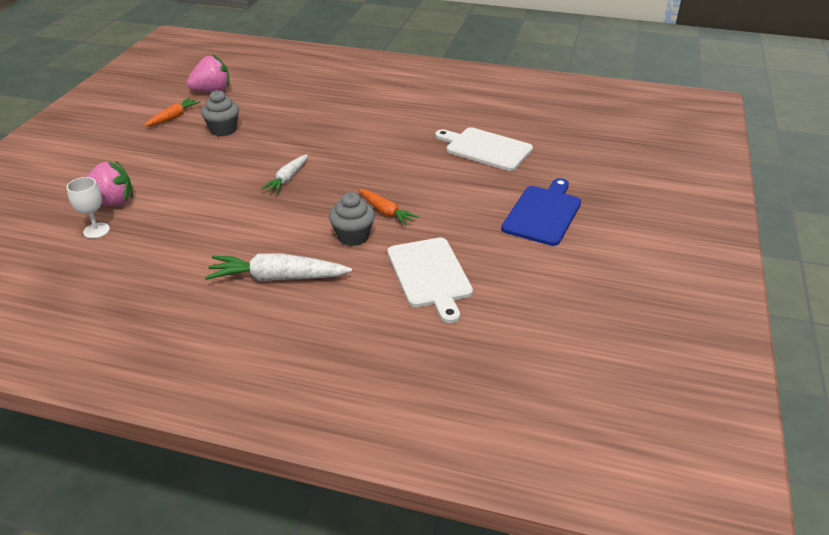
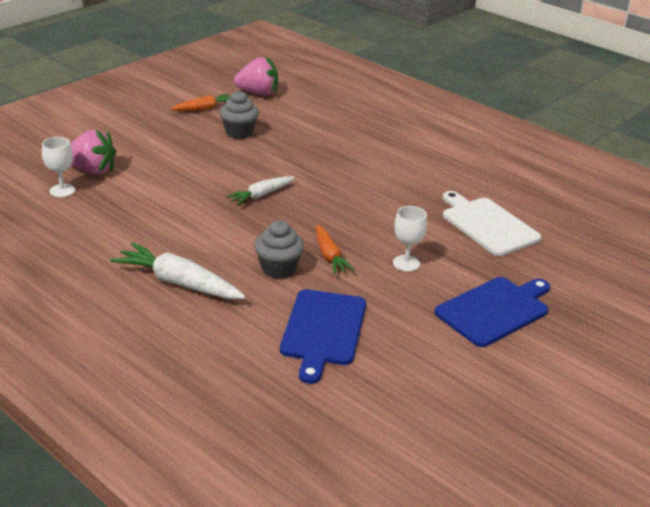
camera: 25 degrees right, 5 degrees down
(430, 275) = (323, 330): white cutting board -> blue cutting board
(450, 198) = (406, 263): none -> white goblet

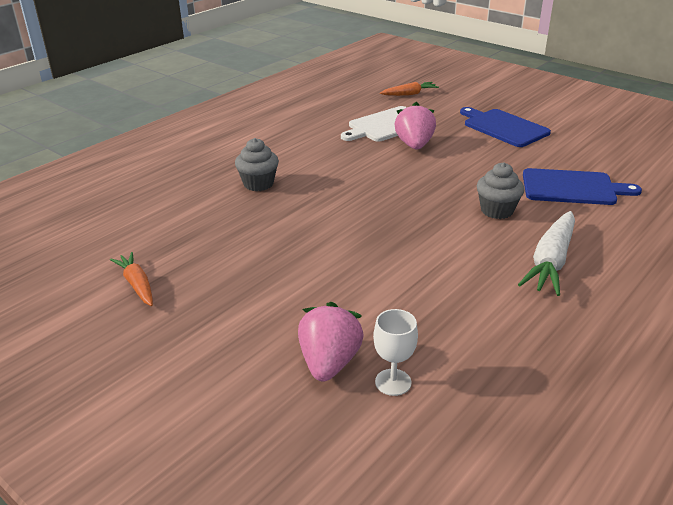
camera: 90 degrees left, 0 degrees up
(239, 132) = (213, 251): grey cupcake -> grey cupcake (258, 184)
(258, 93) = (95, 245): pink strawberry -> pink strawberry (414, 145)
(261, 195) = (366, 227): white carrot -> none
(329, 256) = (464, 188): orange carrot -> orange carrot (409, 94)
(406, 263) = (459, 156): white goblet -> none

